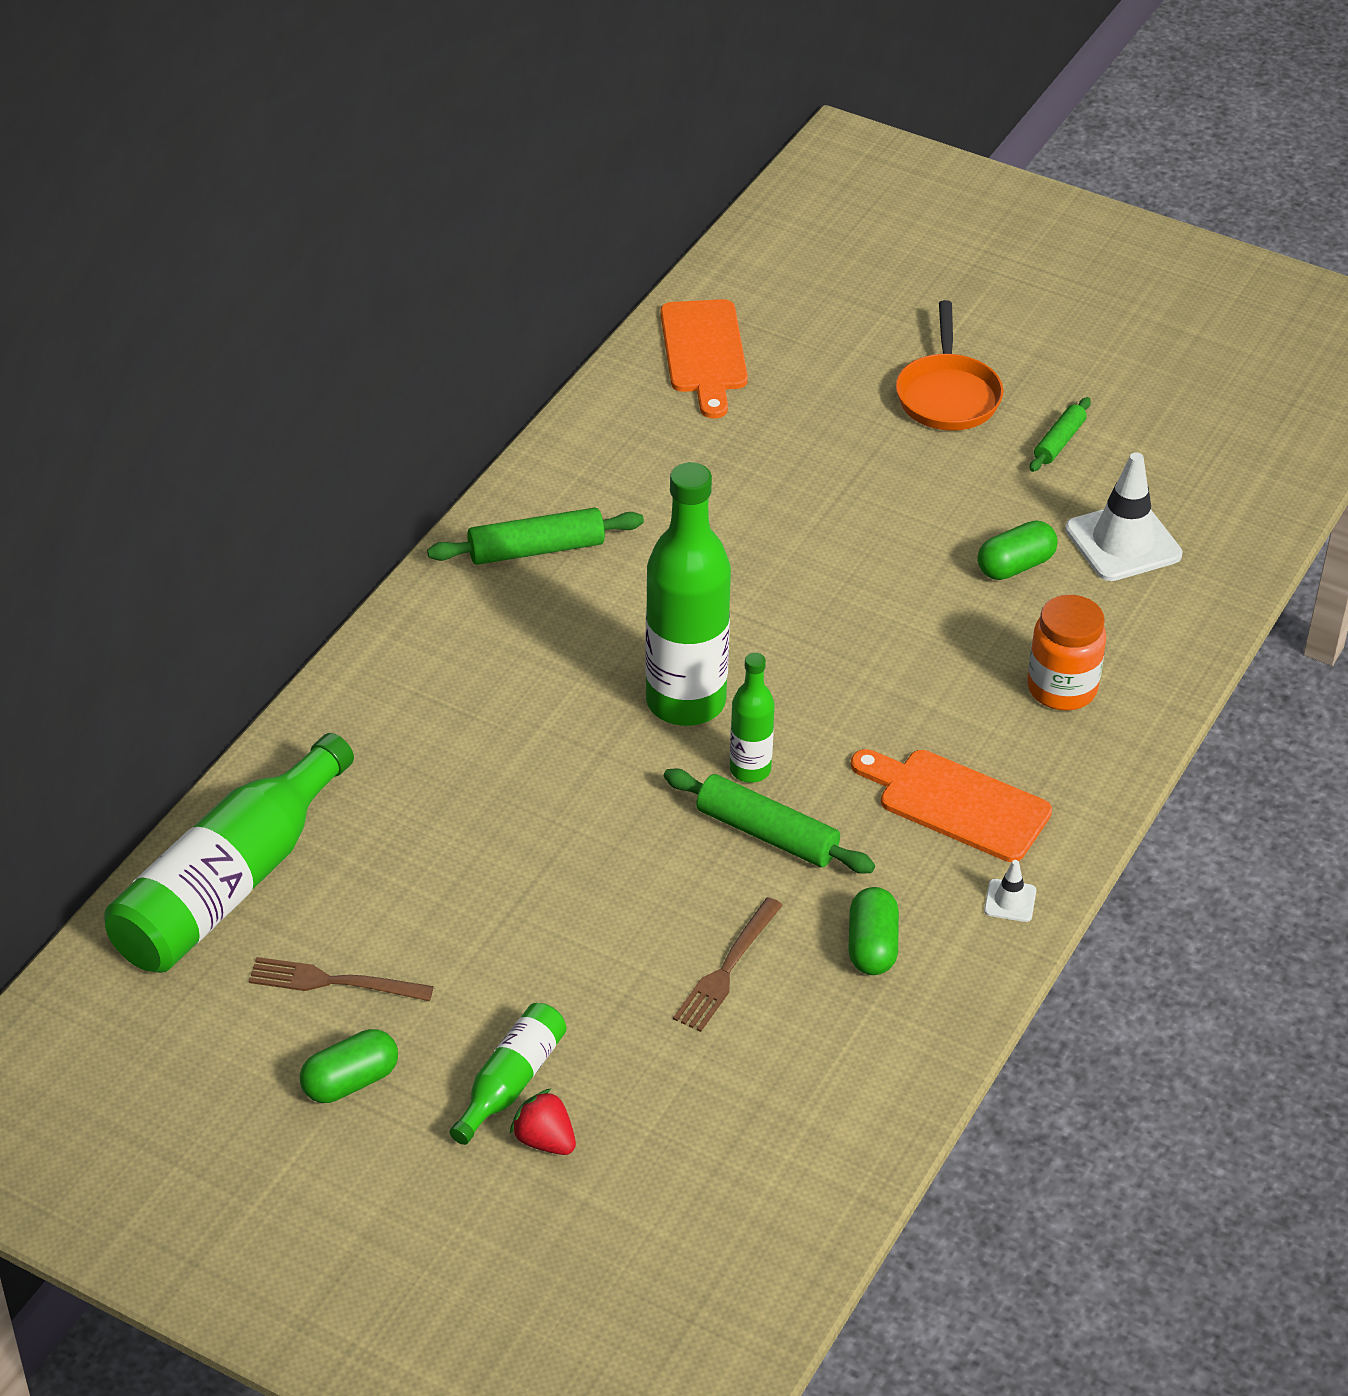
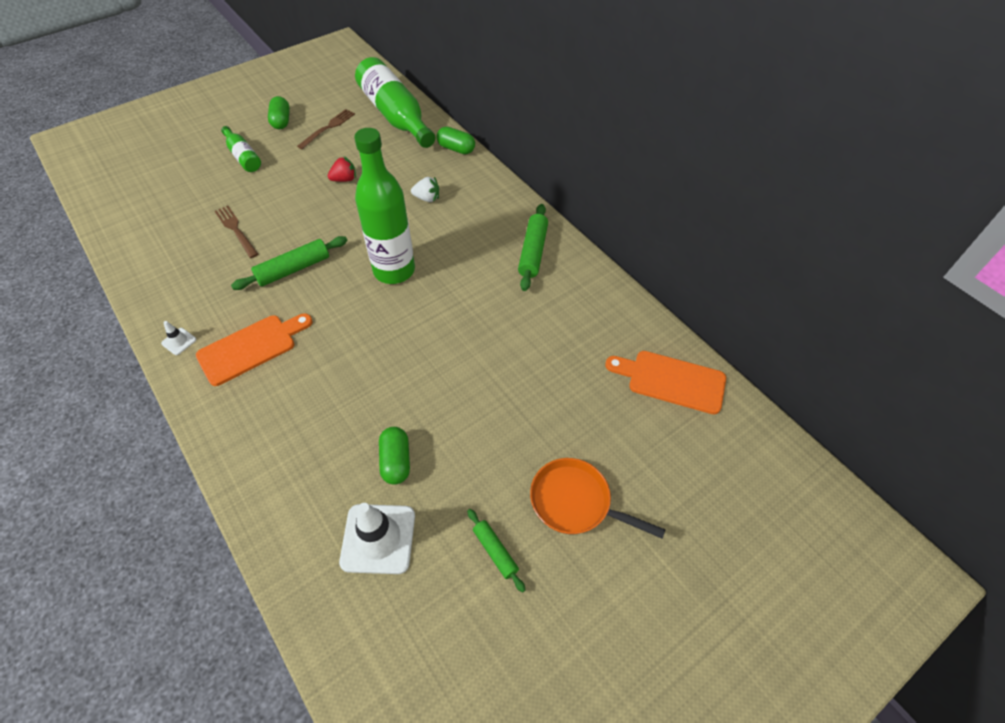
camera: 115 degrees right, 10 degrees up
(477, 729) = (427, 198): none -> white strawberry
(545, 1140) = (211, 157): red strawberry -> red strawberry (344, 179)
(750, 770) = (335, 278): green bottle -> none
(872, 946) = (203, 280): green capsule -> green capsule (456, 149)
(1062, 689) = (287, 435): orange jar -> none

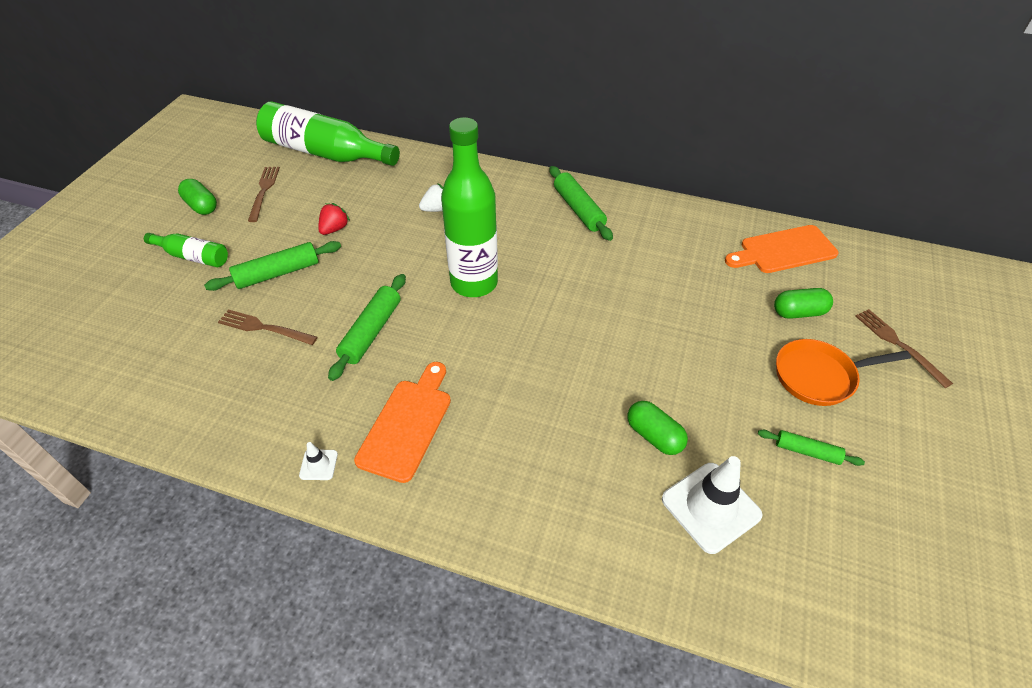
camera: 35 degrees left, 5 degrees down
(279, 195) = (278, 273): none -> green rolling pin
(456, 149) = (418, 157): green capsule -> green capsule (798, 312)
(680, 523) = (898, 344): none -> brown fork

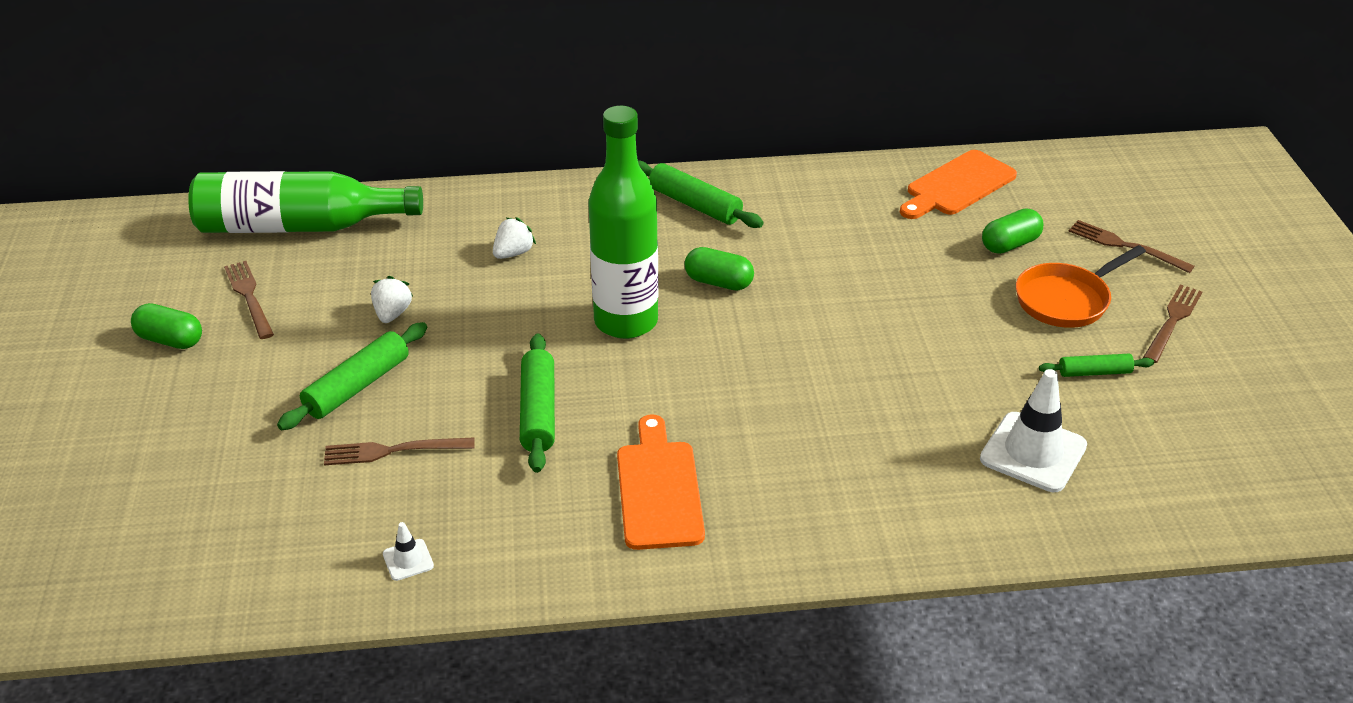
camera: 25 degrees left, 10 degrees down
(193, 256) = (215, 403): green bottle -> none
(318, 465) = (585, 563): white traffic cone -> white traffic cone (408, 560)
(334, 229) = (392, 314): red strawberry -> white strawberry
(654, 436) = (936, 409): green capsule -> green capsule (718, 282)
(905, 428) = (1172, 321): none -> brown fork

